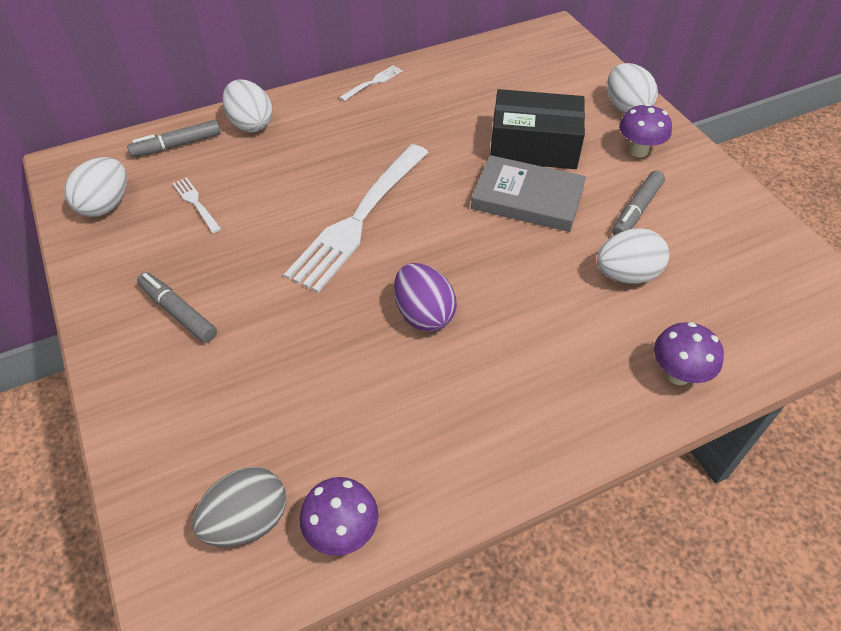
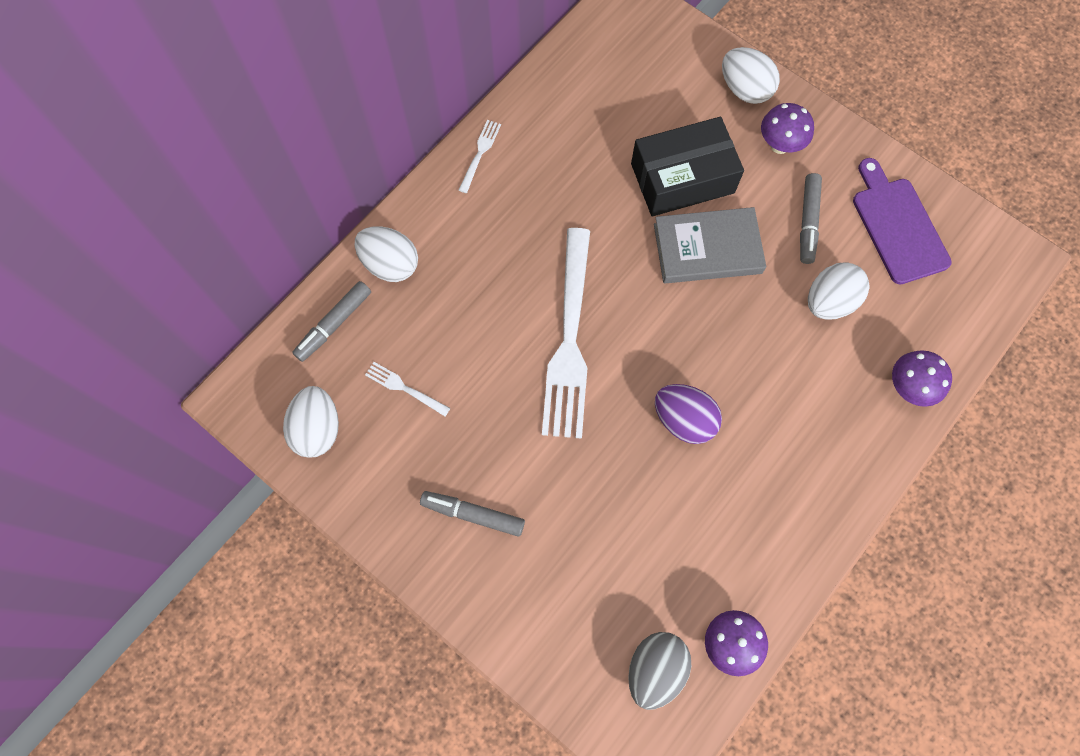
camera: 25 degrees left, 20 degrees up
(729, 241) = (897, 226): none -> purple cutting board

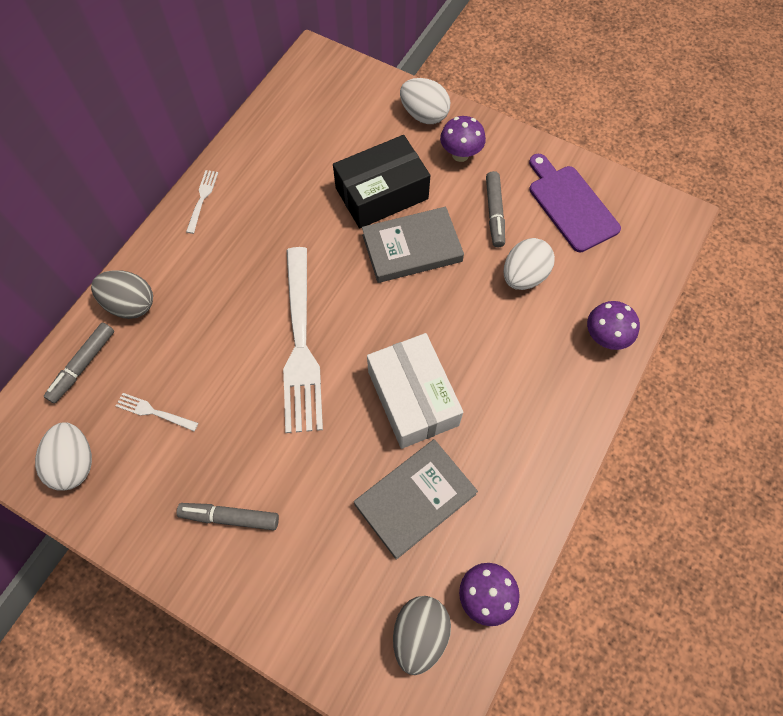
camera: 10 degrees left, 5 degrees down
(390, 264) = (130, 304): white egg -> grey egg
(670, 529) = (415, 499): none -> grey book
(683, 420) = (413, 398): purple egg -> white box

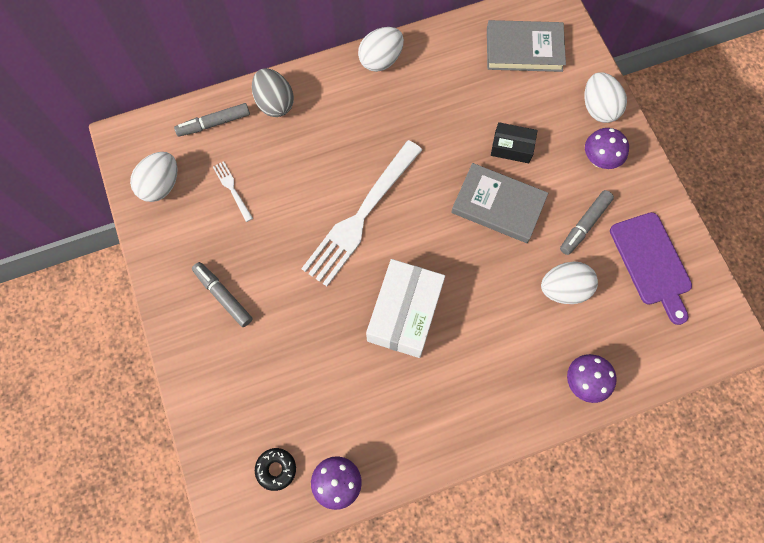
camera: 40 degrees right, 5 degrees up
(202, 199) = (381, 60): white fork -> white egg
(381, 193) = (512, 147): black box -> black box, size x0.54
(415, 499) = (347, 382): grey book -> grey book (524, 49)
(419, 634) = (276, 469): grey egg -> black donut
(570, 205) = (651, 263): purple cutting board -> purple cutting board turned 150 degrees clockwise

